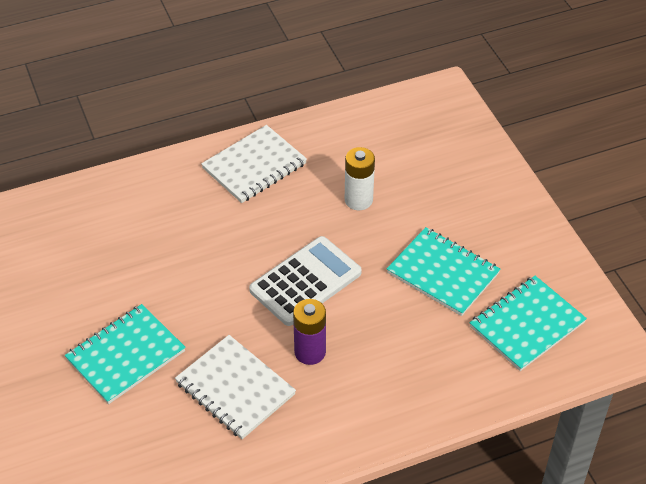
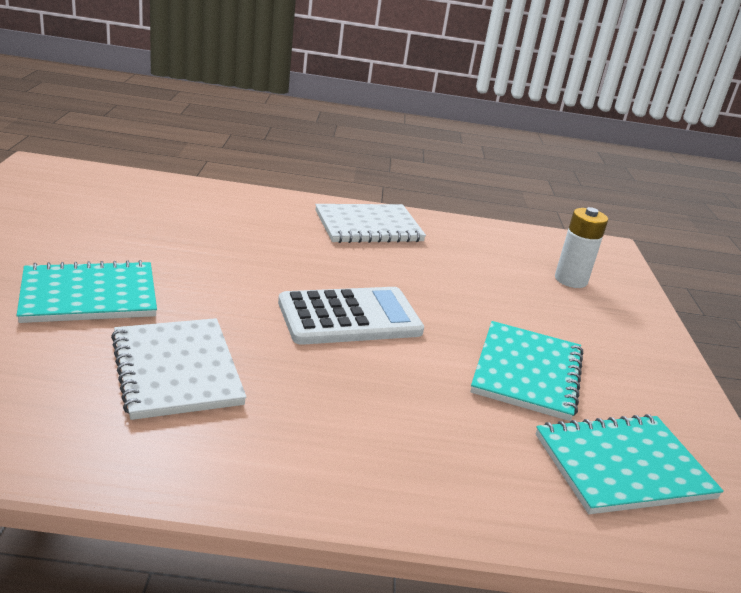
camera: 20 degrees right, 20 degrees down
(310, 352) = (301, 375): purple battery -> none
(358, 200) = (461, 283): white battery -> white battery (570, 280)
(443, 273) = (527, 372): turquoise notebook -> turquoise notebook turned 45 degrees clockwise

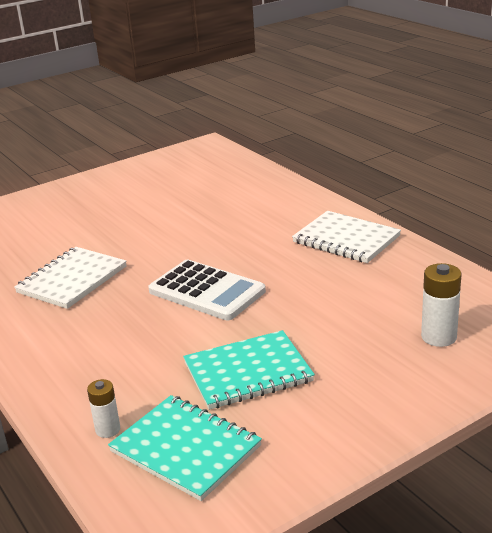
camera: 60 degrees right, 0 degrees up
(89, 295) = (102, 228): turquoise notebook -> none
(543, 498) = (108, 429): none -> white battery

